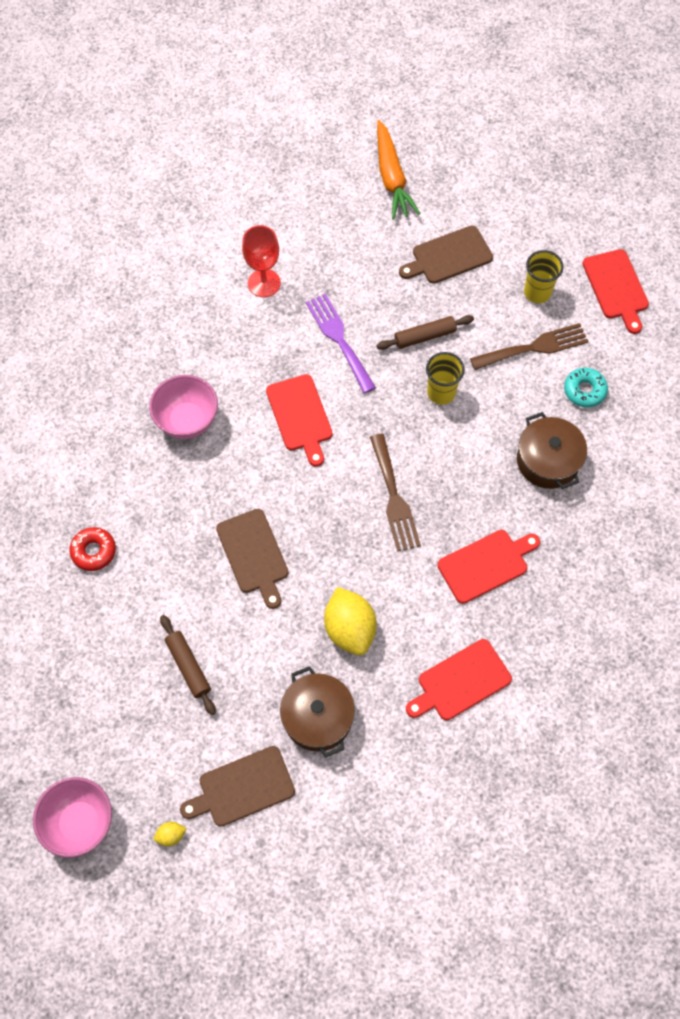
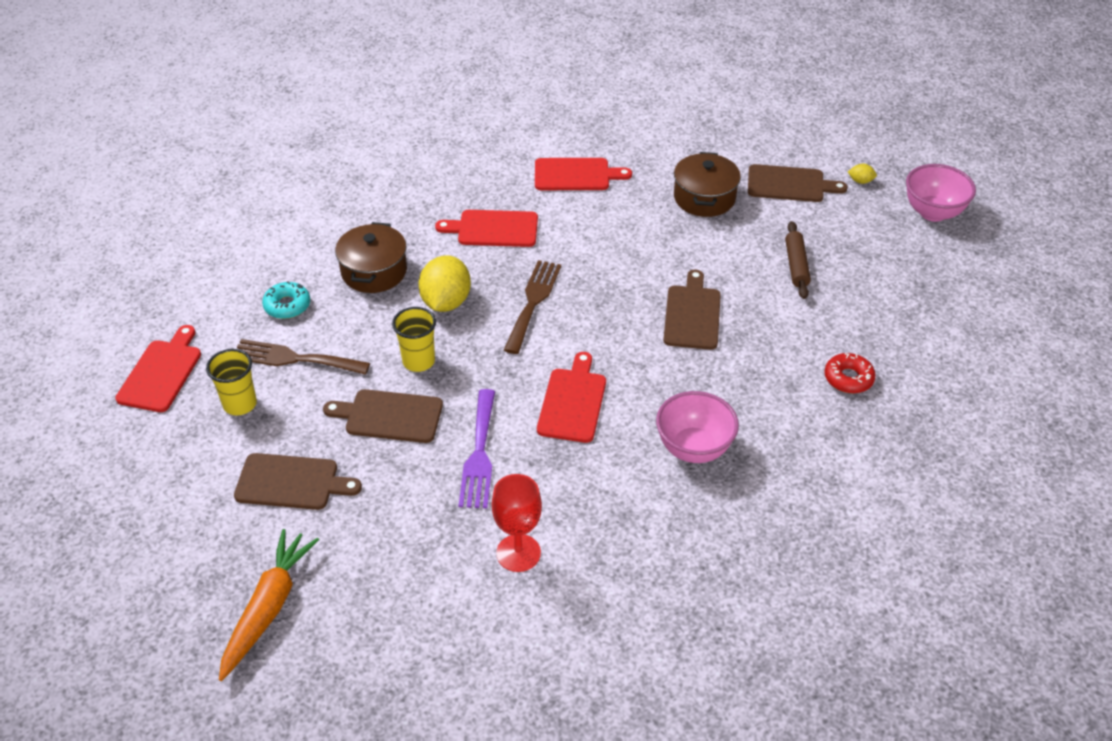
camera: 150 degrees left, 20 degrees down
(350, 629) = (640, 235): yellow lemon -> yellow lemon (446, 302)
(425, 336) = (389, 416): brown rolling pin -> brown cutting board

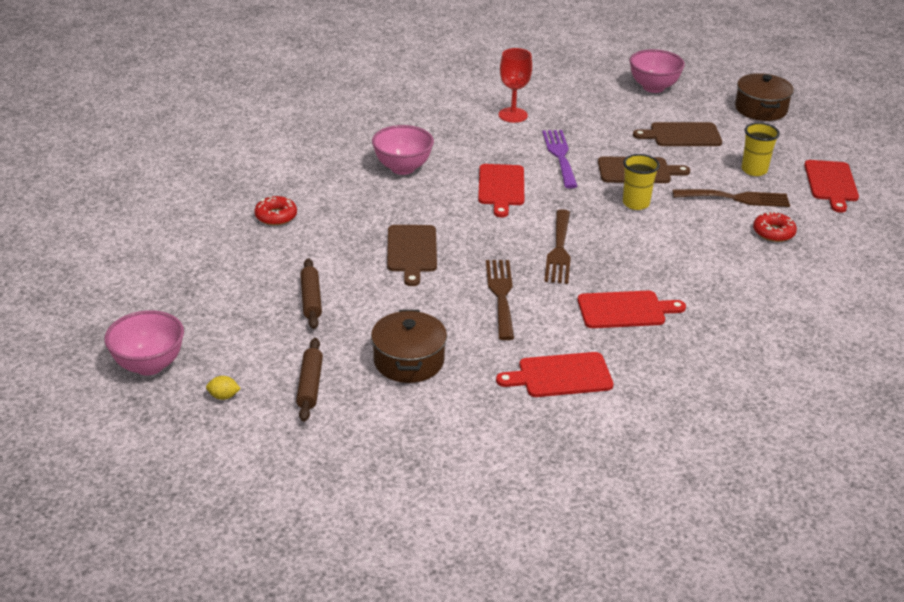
camera: 170 degrees right, 10 degrees down
(268, 608) = (653, 87): orange carrot -> pink bowl
(287, 305) = (773, 232): turquoise donut -> red donut
(374, 271) = (717, 264): brown pot -> brown pot (760, 109)
(446, 302) = (637, 245): yellow lemon -> none
(608, 254) = (501, 295): none -> brown fork
(789, 184) = (310, 385): brown cutting board -> brown rolling pin

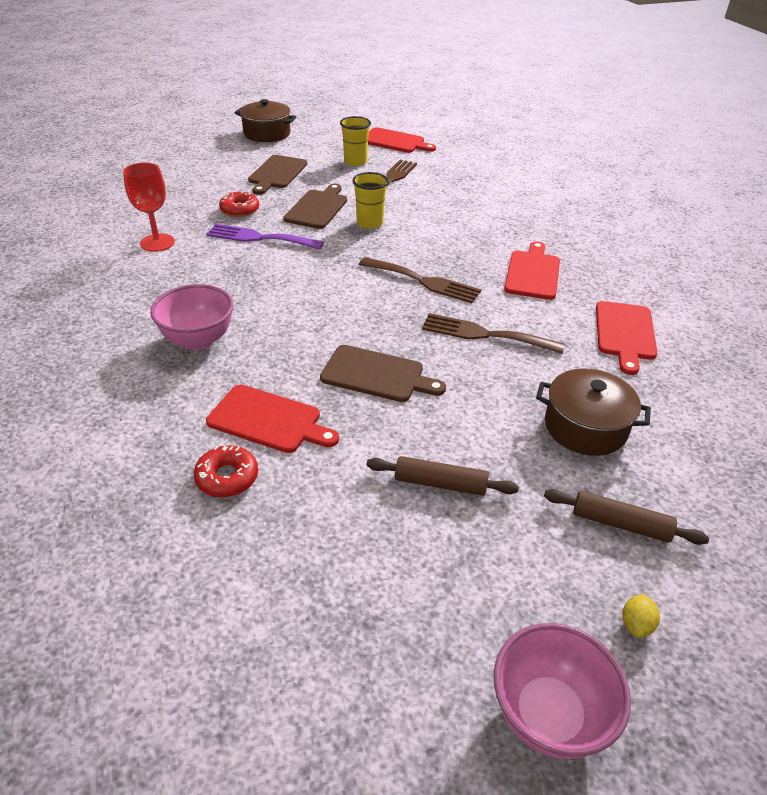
camera: 70 degrees left, 5 degrees up
(501, 187) = (290, 285): red cutting board -> red cutting board (268, 420)
(653, 87) = (185, 163): pink bowl -> none
(773, 232) = (448, 180): red donut -> red donut (240, 210)

